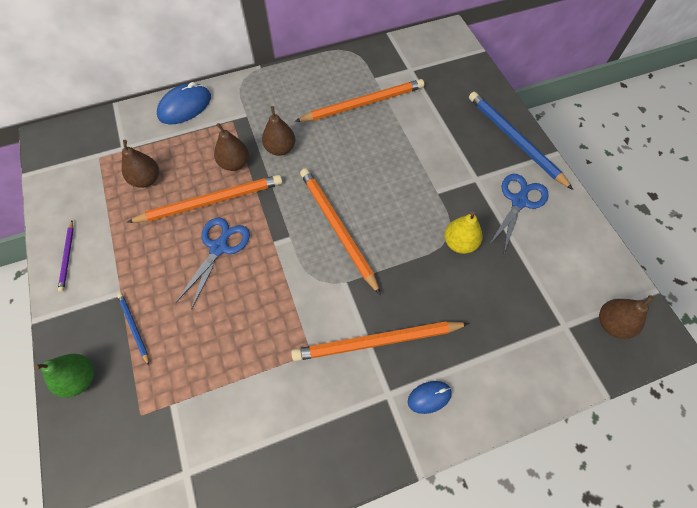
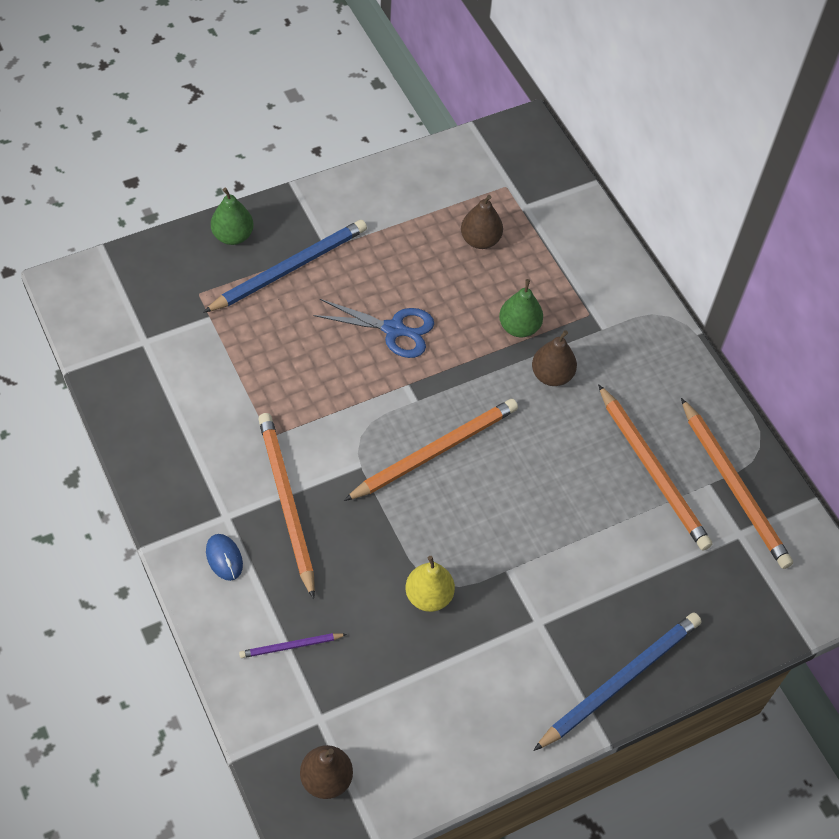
camera: 80 degrees right, 5 degrees down
(68, 257) = (367, 191): purple pencil -> purple pencil (291, 646)
(134, 328) = (289, 268): blue pencil -> blue pencil, size x2.07
(185, 107) = (604, 258): blue mouse -> none
(211, 201) = (457, 311): orange pencil -> orange pencil (734, 486)
(234, 163) = (519, 327): brown pear -> green pear
(519, 201) = (507, 678): blue scissors -> none

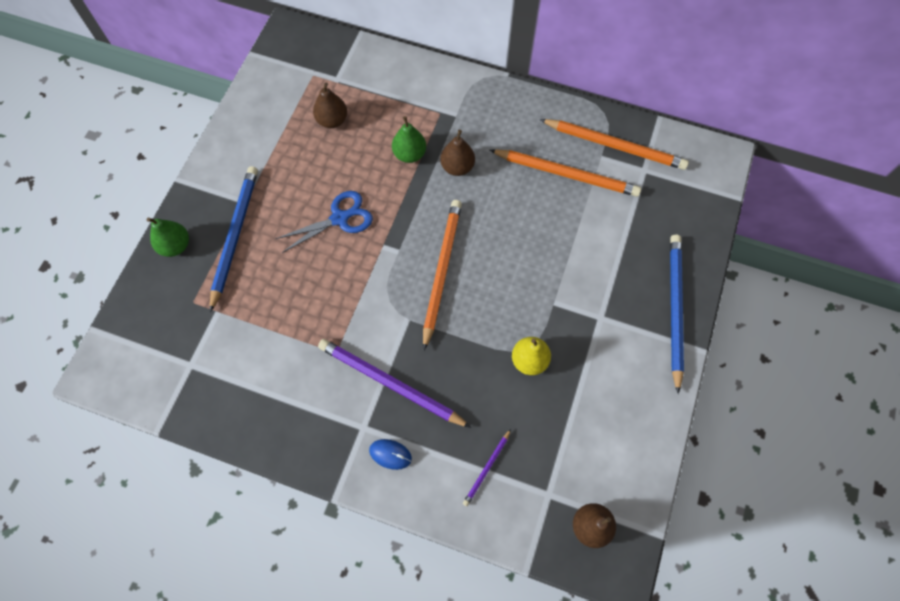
camera: 40 degrees left, 10 degrees up
(286, 503) = (390, 383): orange pencil -> purple pencil

